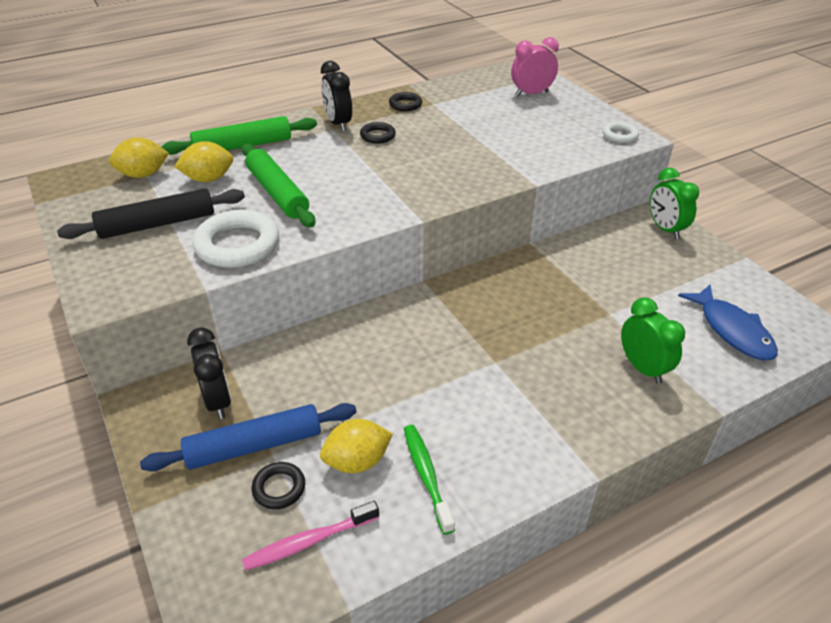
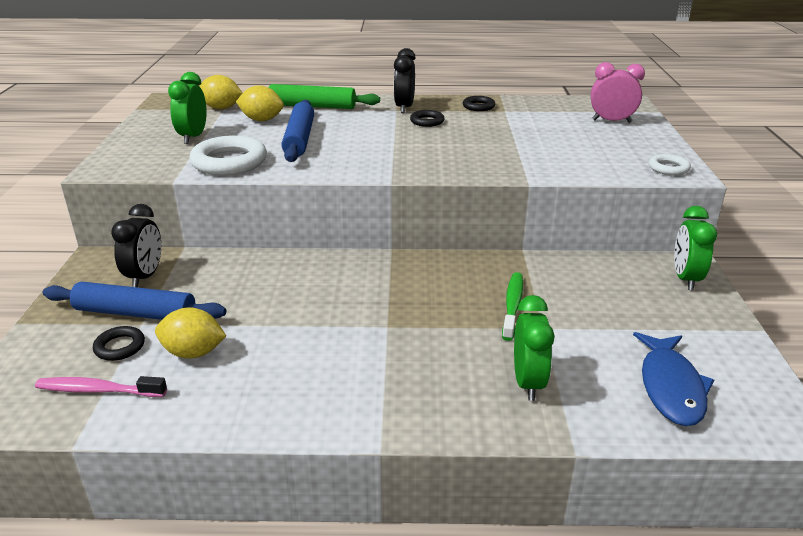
camera: 30 degrees right, 10 degrees down
(157, 224) = (193, 137): black rolling pin -> green clock
(277, 193) = (300, 139): green rolling pin -> blue rolling pin
(426, 475) = (234, 384): green toothbrush -> green toothbrush (512, 305)

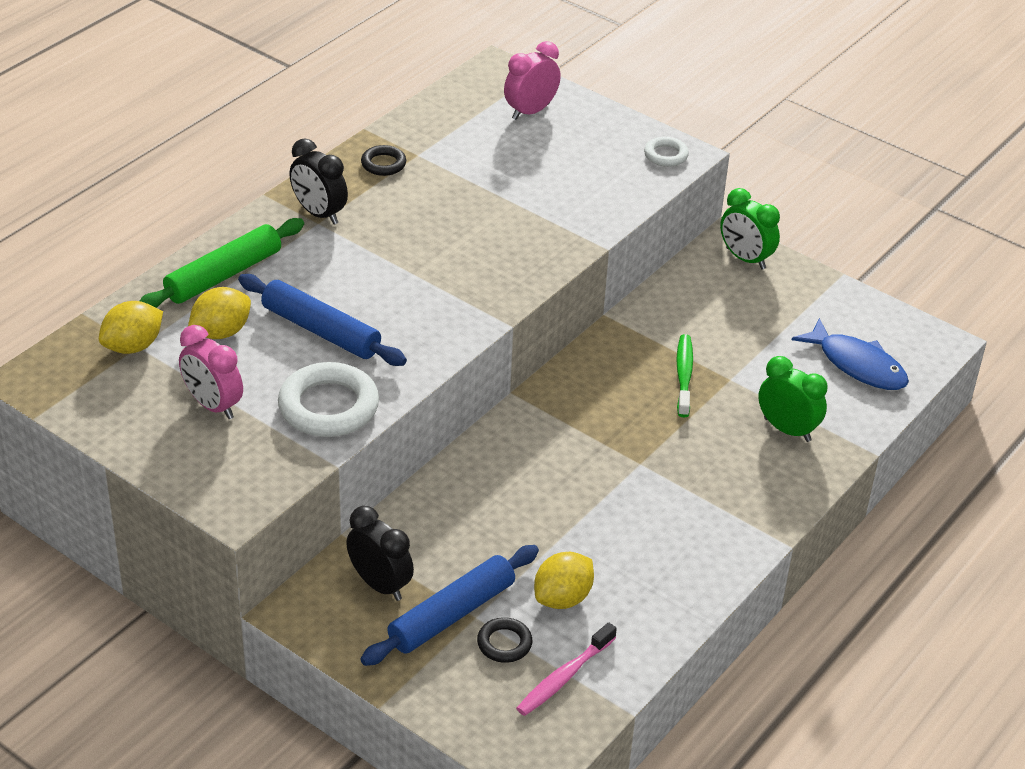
camera: 55 degrees left, 10 degrees up
(193, 137) = (213, 405): green clock -> pink clock
(427, 121) = (382, 221): black ring -> none
(512, 305) = (684, 375): green toothbrush -> green toothbrush turned 45 degrees clockwise

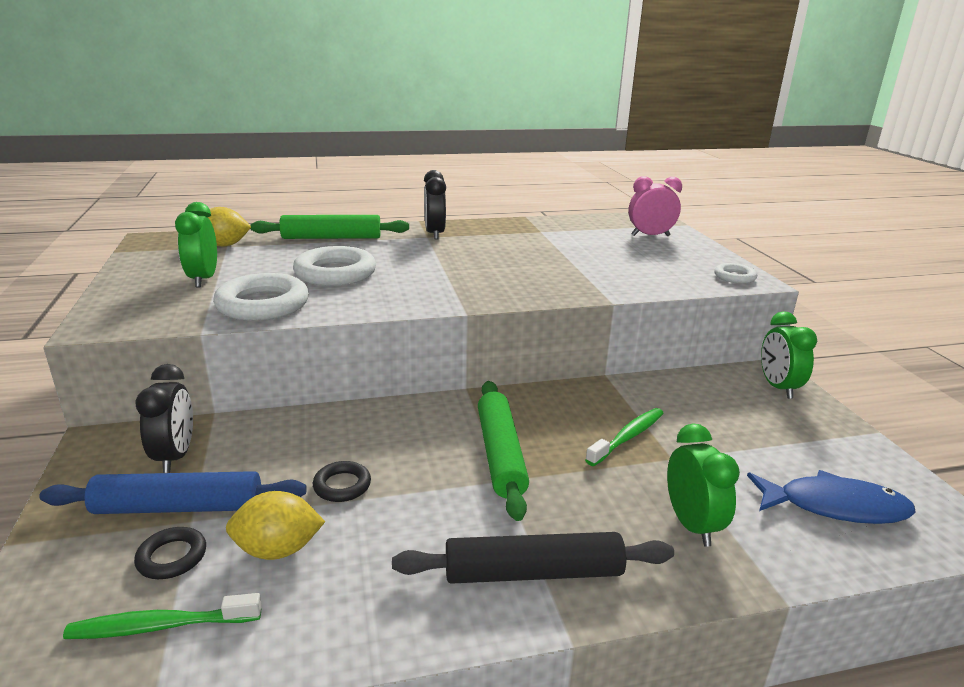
camera: 40 degrees right, 15 degrees down
(213, 405) = (203, 279): pink clock -> green clock
(221, 332) = (279, 255): yellow lemon -> none
(321, 330) = (335, 273): blue rolling pin -> white ring
(383, 164) = (511, 229): black ring -> black ring (342, 485)
(564, 677) = (160, 626): pink toothbrush -> green toothbrush
(613, 443) = (500, 454): none -> green rolling pin
(729, 518) = (533, 572): none -> black rolling pin
(857, 365) = (834, 506): blue fish -> blue fish turned 75 degrees counterclockwise

